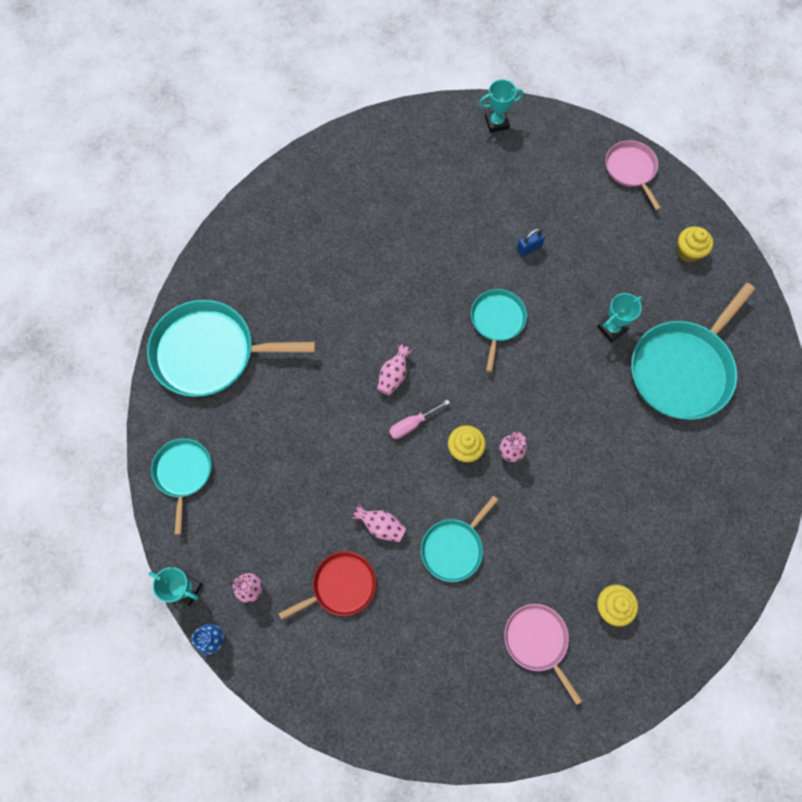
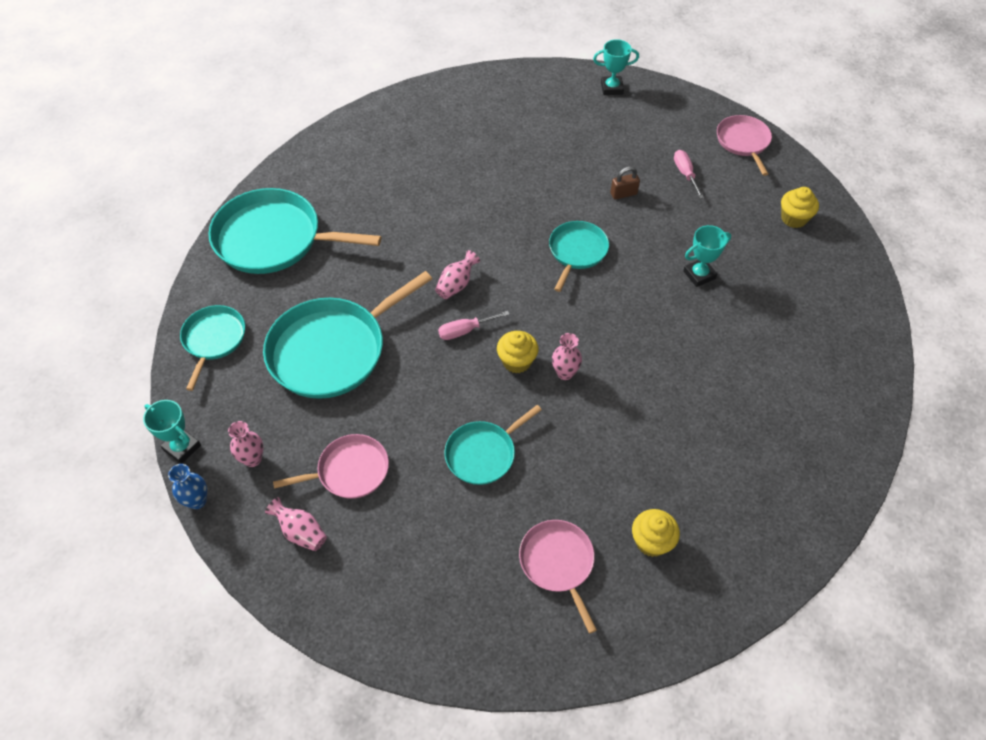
camera: 10 degrees right, 15 degrees down
(341, 586) = (349, 471): red pan -> pink pan
(381, 526) = (408, 420): pink vase -> pink vase (301, 532)
(529, 248) = (623, 194): blue padlock -> brown padlock
(582, 216) = (685, 174): none -> pink screwdriver
(683, 369) = (772, 322): turquoise pan -> turquoise pan (332, 350)

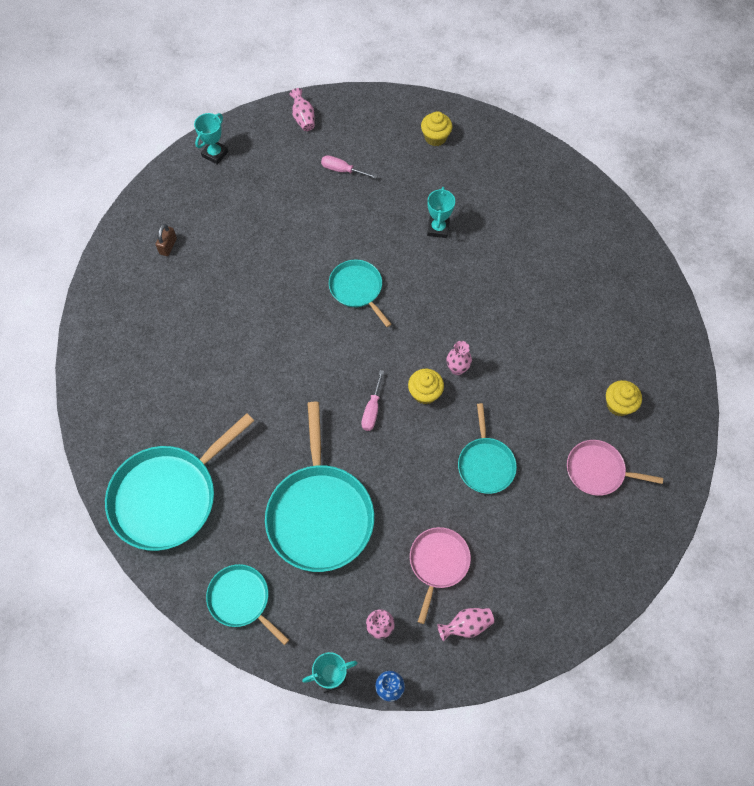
camera: 55 degrees left, 10 degrees up
(456, 285) = (324, 389): pink vase -> pink vase (303, 118)
(623, 194) = (328, 222): brown padlock -> brown padlock (168, 246)
(743, 142) = (343, 113): pink pan -> none

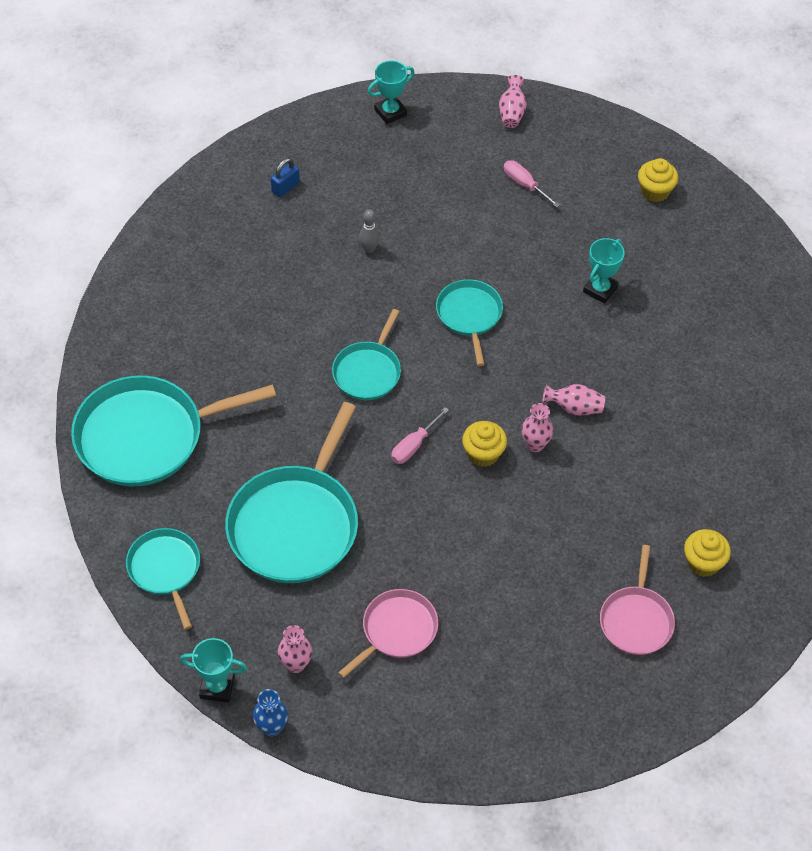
camera: 25 degrees right, 10 degrees down
(168, 246) = (285, 187): brown padlock -> blue padlock
(256, 268) = (369, 249): none -> grey bowling pin
(466, 625) = (391, 706): pink vase -> pink vase (574, 408)
(485, 464) = (509, 555): turquoise pan -> turquoise pan (368, 371)
(598, 470) = (636, 620): pink pan -> pink pan turned 120 degrees counterclockwise

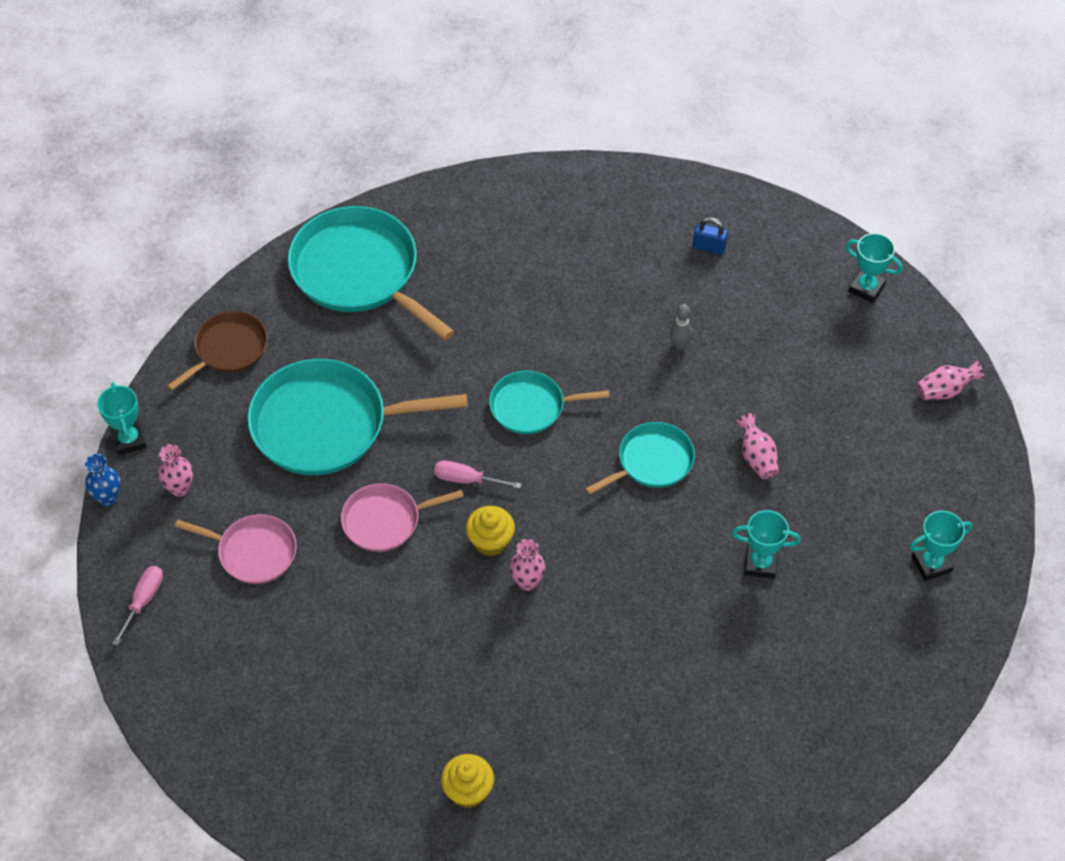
camera: 65 degrees right, 0 degrees up
(165, 569) = (228, 349): turquoise pan -> brown pan
(524, 184) = (854, 441): pink screwdriver -> pink screwdriver (143, 601)
(574, 408) = (593, 599): pink vase -> pink vase (756, 457)
(636, 620) = (367, 753): pink pan -> pink pan (385, 520)
(655, 191) = (931, 564): yellow cupcake -> turquoise trophy

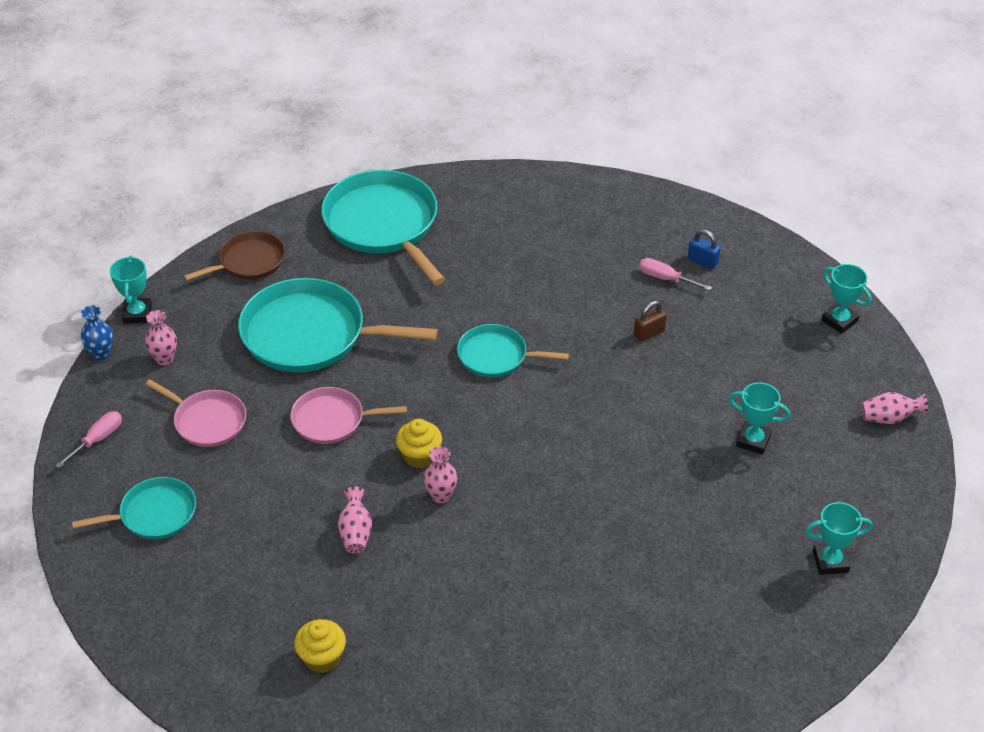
camera: 15 degrees right, 10 degrees down
(467, 480) = (417, 402): pink screwdriver -> pink screwdriver (665, 278)
(652, 462) = (590, 421): turquoise pan -> turquoise pan (154, 514)
(679, 344) = (649, 333): grey bowling pin -> brown padlock
(756, 457) = (690, 437): pink vase -> pink vase (355, 532)
(760, 564) = (664, 526): turquoise trophy -> turquoise trophy (753, 441)

